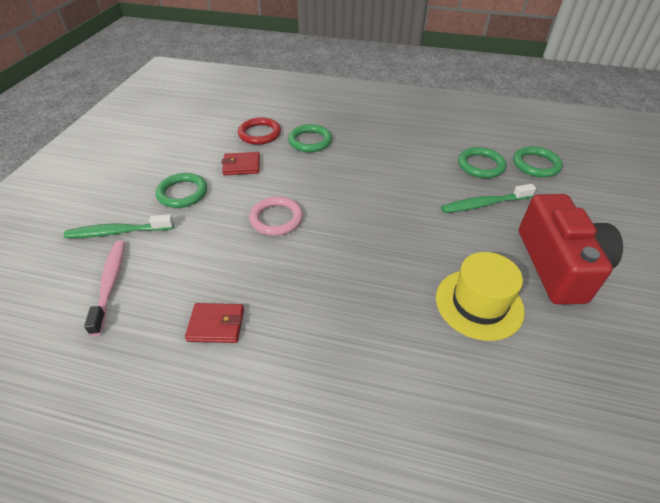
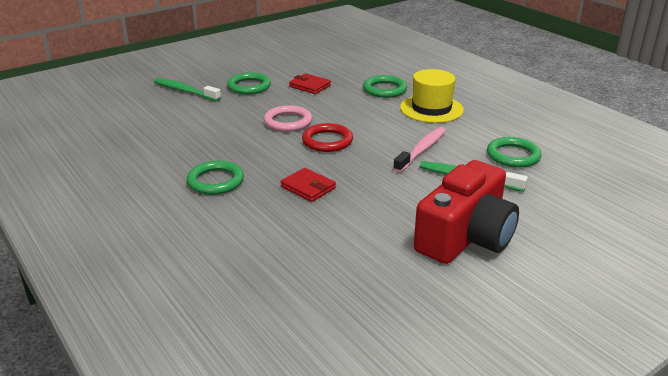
camera: 40 degrees right, 15 degrees down
(110, 283) = (148, 112): pink toothbrush -> pink toothbrush (421, 150)
(216, 325) = (175, 153): red wallet -> red wallet (308, 187)
(259, 134) = (352, 73): red ring -> red ring (327, 141)
(479, 304) = (356, 223): yellow hat -> yellow hat (431, 109)
(536, 165) = (574, 176): green ring -> green ring (215, 181)

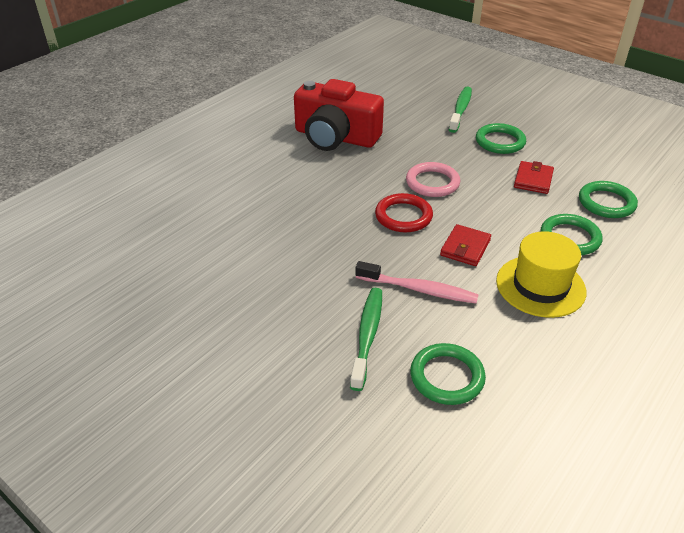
camera: 75 degrees right, 10 degrees up
(215, 181) = (295, 168): green ring -> green ring (606, 203)
(308, 187) = (302, 221): red wallet -> red wallet (465, 248)
(466, 237) = (240, 343): red camera -> red camera (335, 137)

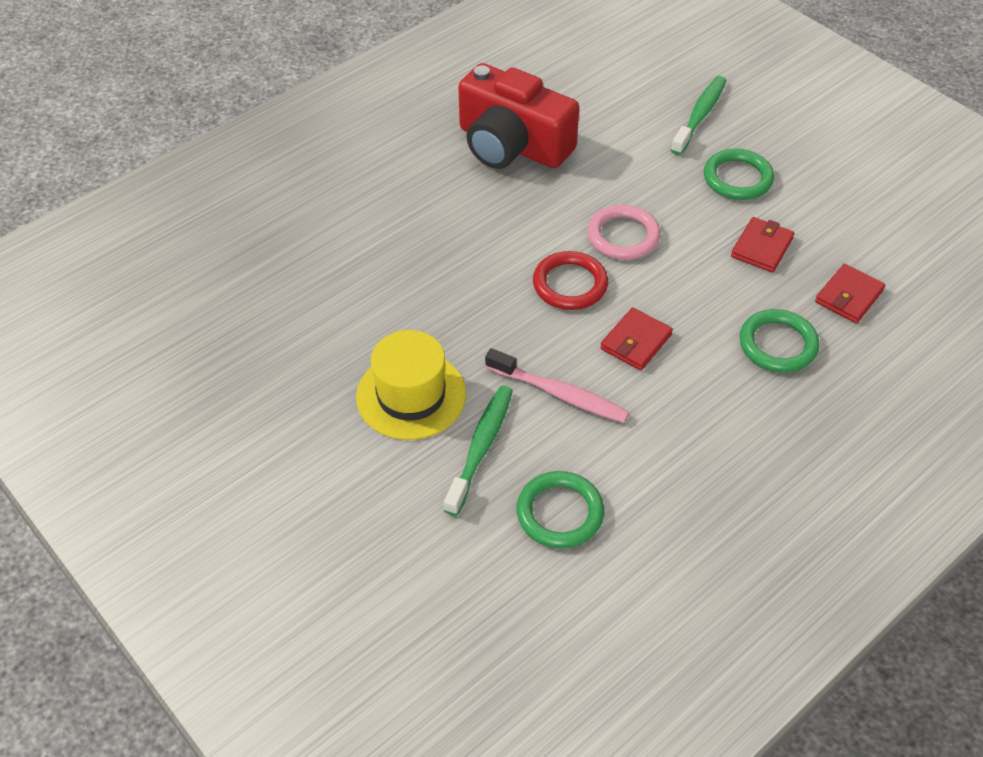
camera: 10 degrees right, 10 degrees up
(540, 286) = (713, 409): yellow hat -> yellow hat (411, 395)
(606, 203) = (849, 296): green ring -> red wallet

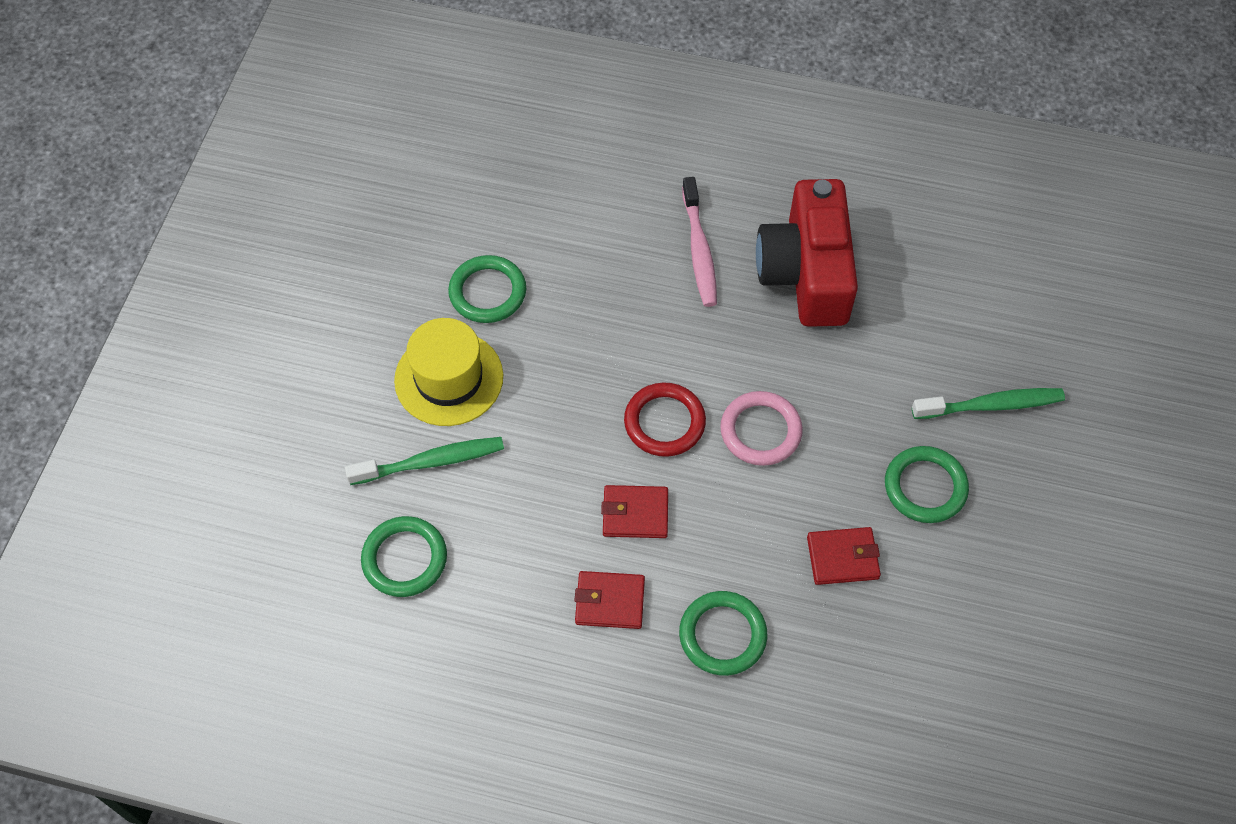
camera: 55 degrees right, 10 degrees up
(352, 329) = (487, 292): none -> green ring
(560, 394) = (530, 487): pink toothbrush -> pink toothbrush (699, 250)
(849, 296) = (837, 669): red wallet -> red wallet (609, 602)

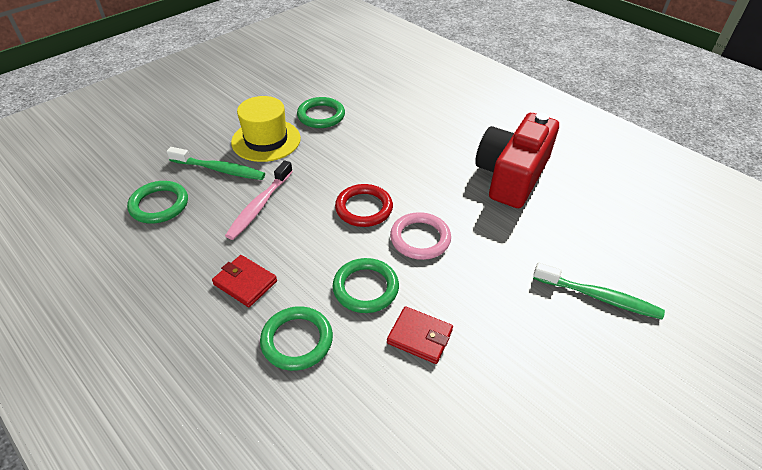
camera: 30 degrees right, 15 degrees down
(635, 514) = (304, 244): red wallet -> none
(699, 250) = (453, 142): pink toothbrush -> pink toothbrush (259, 206)
(925, 487) = (514, 323): green ring -> green ring (365, 288)

